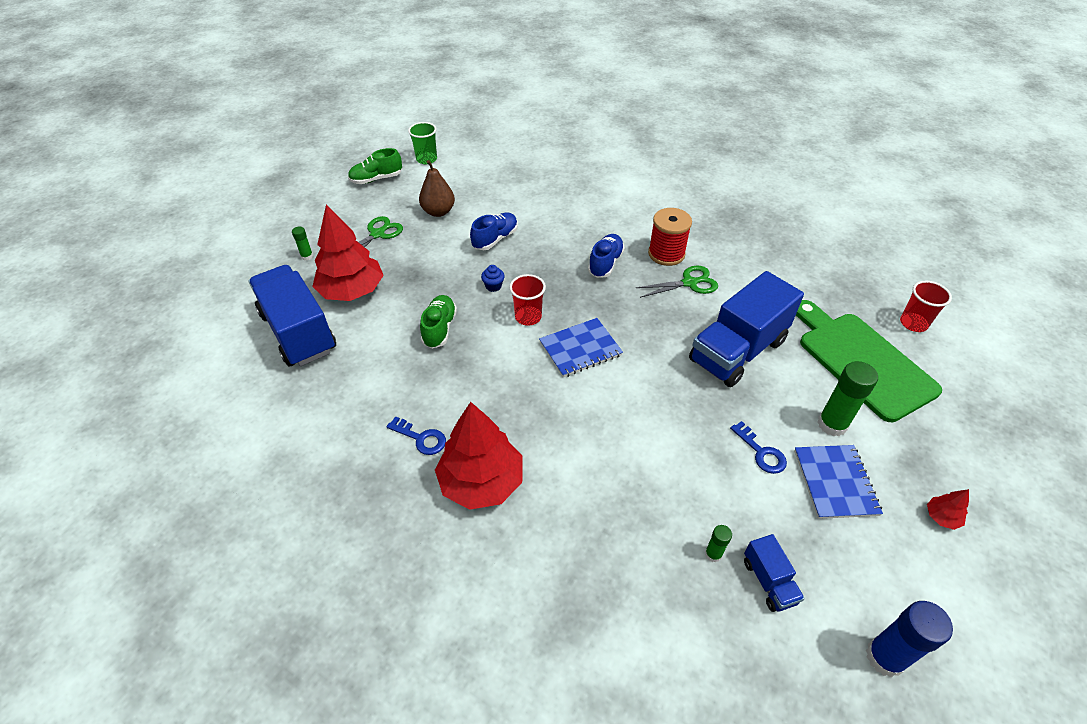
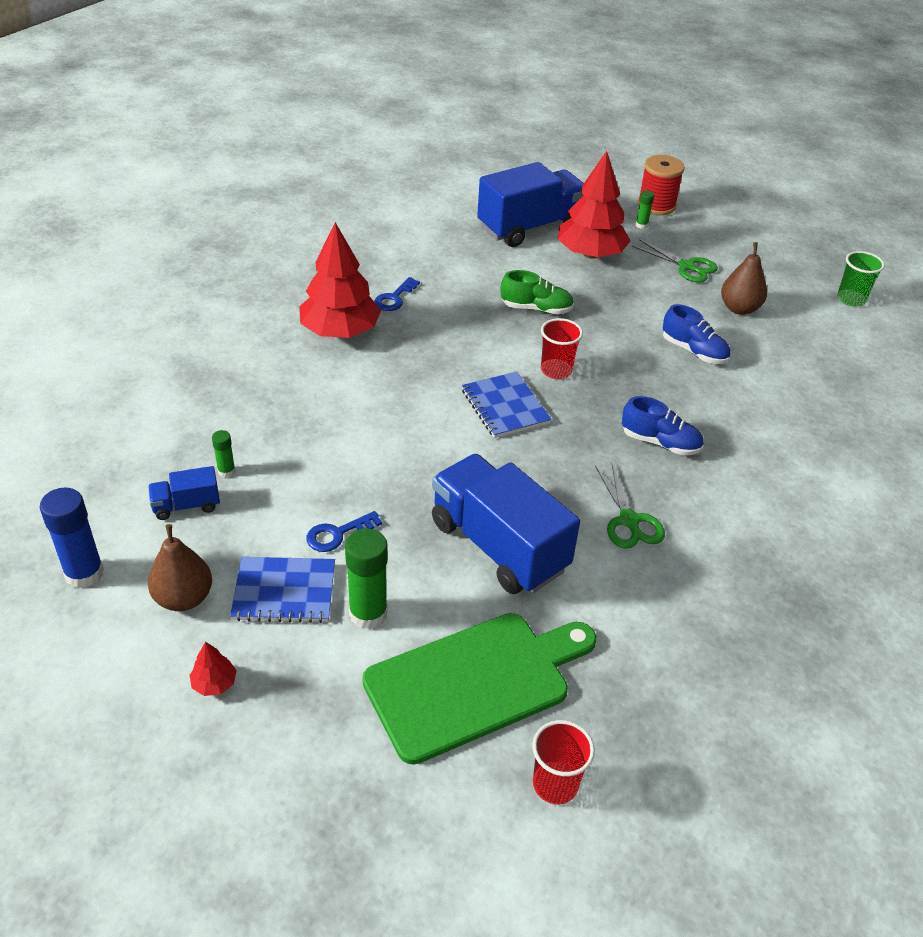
camera: 90 degrees right, 5 degrees down
(376, 179) = (793, 263): green shoe -> none
(493, 286) = (606, 347): blue cupcake -> none
(666, 254) = (690, 506): red spool -> red spool (656, 205)
(874, 558) = (184, 598): none -> brown pear

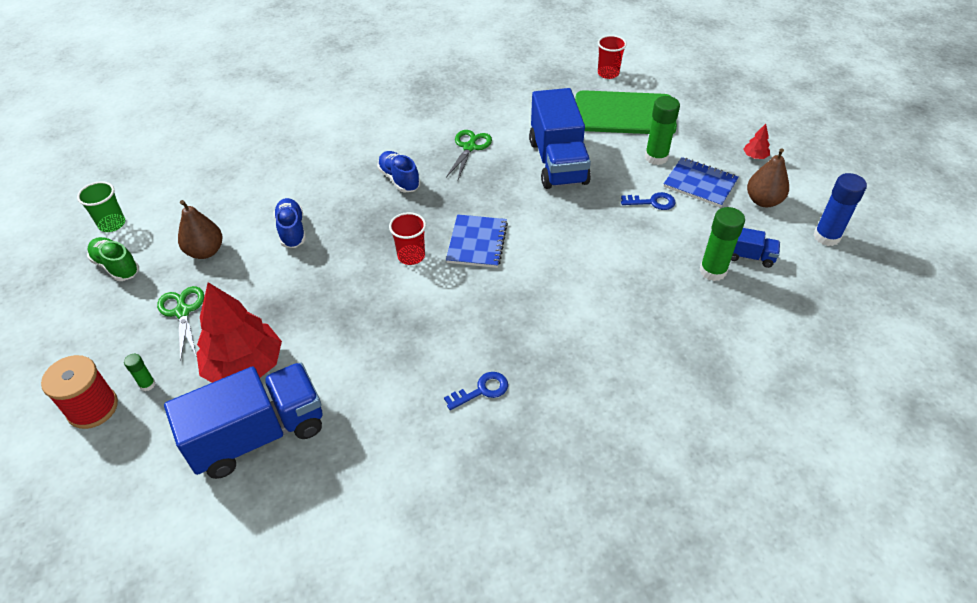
camera: 145 degrees left, 5 degrees up
(226, 471) = (712, 271): green glue stick -> green glue stick, size x1.97
(340, 331) = (559, 369): red tree -> none
(530, 227) = (258, 435): blue truck -> blue truck turned 150 degrees clockwise
(536, 309) = (365, 321): green shoe -> green shoe (116, 266)

